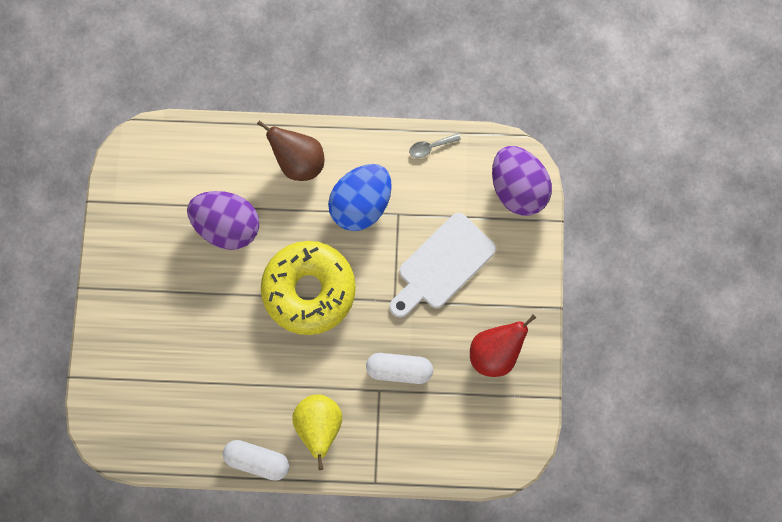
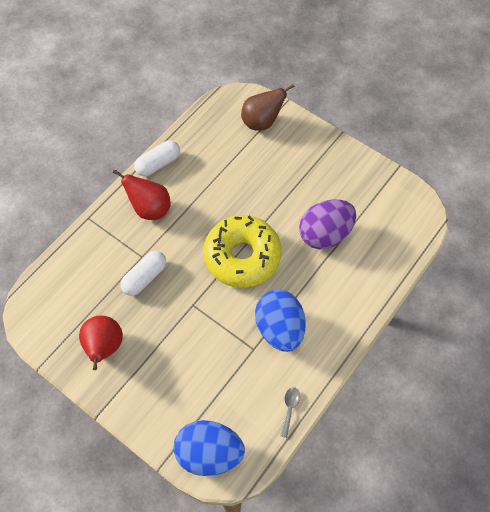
camera: 125 degrees right, 15 degrees down
(299, 161) = (342, 307): brown pear -> brown pear (262, 122)
(319, 425) = (150, 209): yellow pear -> red pear
(442, 265) = (193, 354): white cutting board -> none
(517, 188) = (209, 453): purple egg -> blue egg

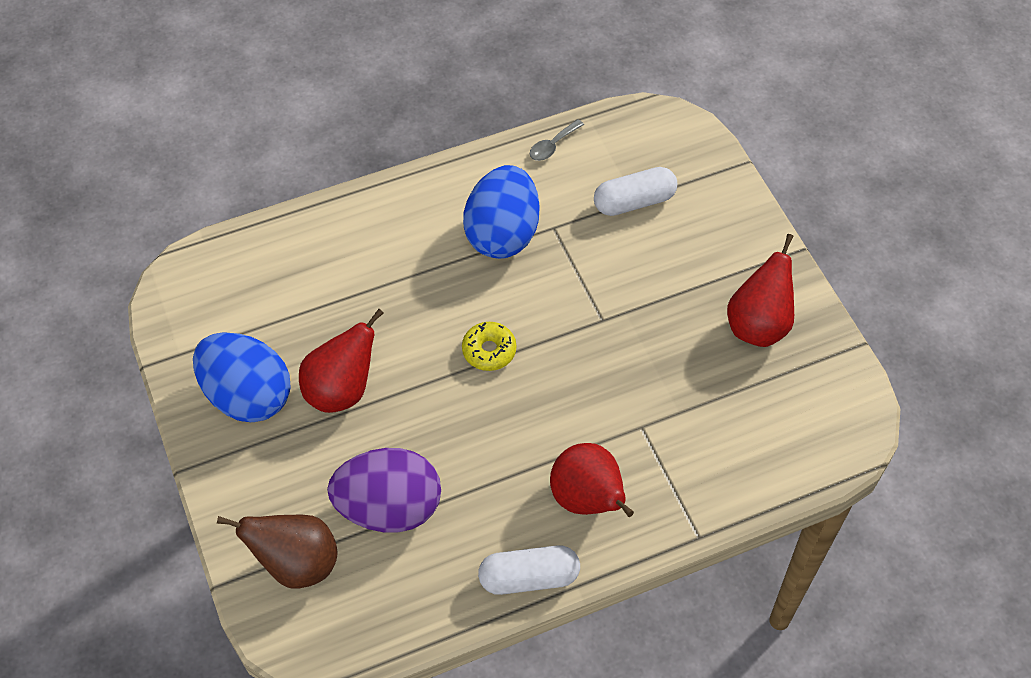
camera: 150 degrees left, 5 degrees down
(145, 277) = (653, 392): white capsule -> white capsule (634, 202)
(209, 453) = (679, 148): blue egg -> blue egg (247, 396)
(242, 256) = (489, 351): yellow donut -> yellow donut, size x0.41
(300, 200) = (341, 390): none -> red pear
(325, 234) = (345, 321): purple egg -> purple egg (389, 508)

